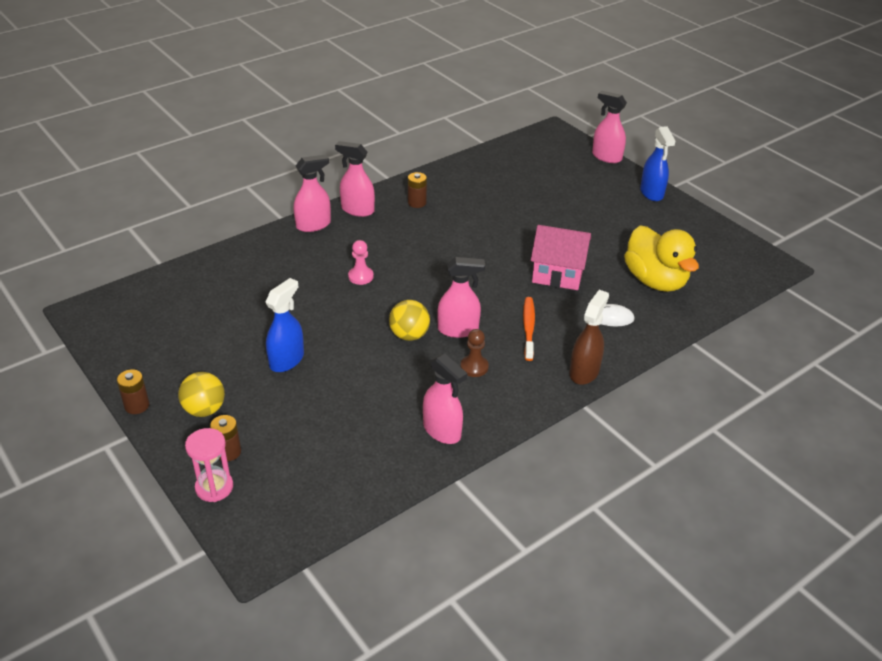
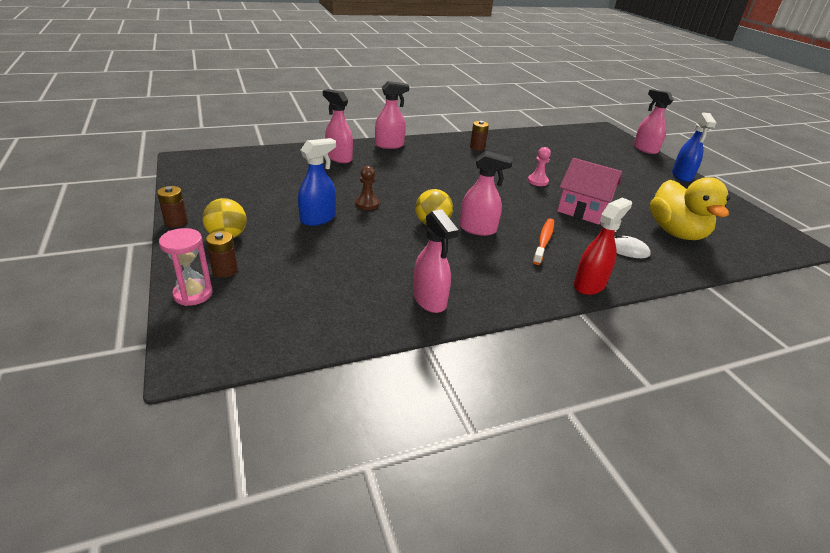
camera: 15 degrees right, 5 degrees down
(357, 210) = (428, 143): pink spray bottle -> pink spray bottle (339, 158)
(361, 276) = (410, 180): pink pawn -> pink pawn (537, 181)
(474, 367) = (481, 258): brown pawn -> brown pawn (367, 204)
(584, 372) = (589, 285): brown spray bottle -> red spray bottle

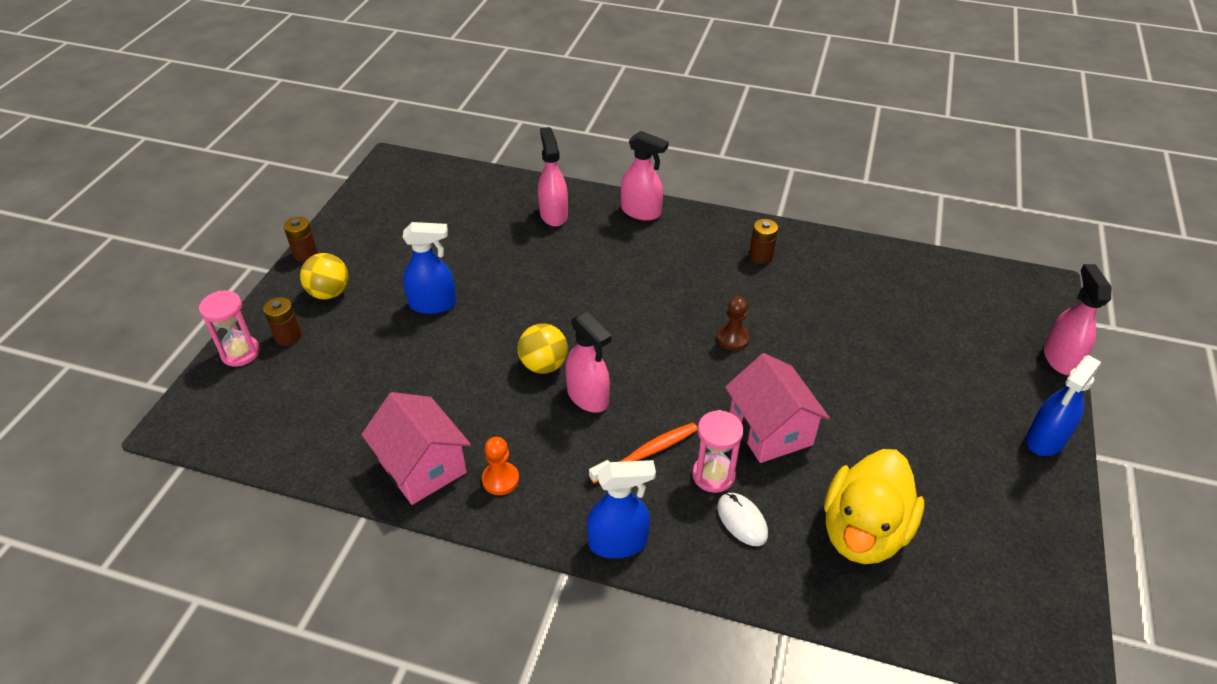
camera: 40 degrees right, 10 degrees up
(367, 204) = (506, 303): brown pawn -> brown pawn (733, 338)
(429, 300) = (422, 466): pink spray bottle -> pink house
(486, 285) = (500, 479): none -> orange pawn
(537, 181) = (771, 352): pink pawn -> none
(587, 237) = (713, 475): none -> pink hourglass
(589, 285) = (618, 542): red spray bottle -> blue spray bottle

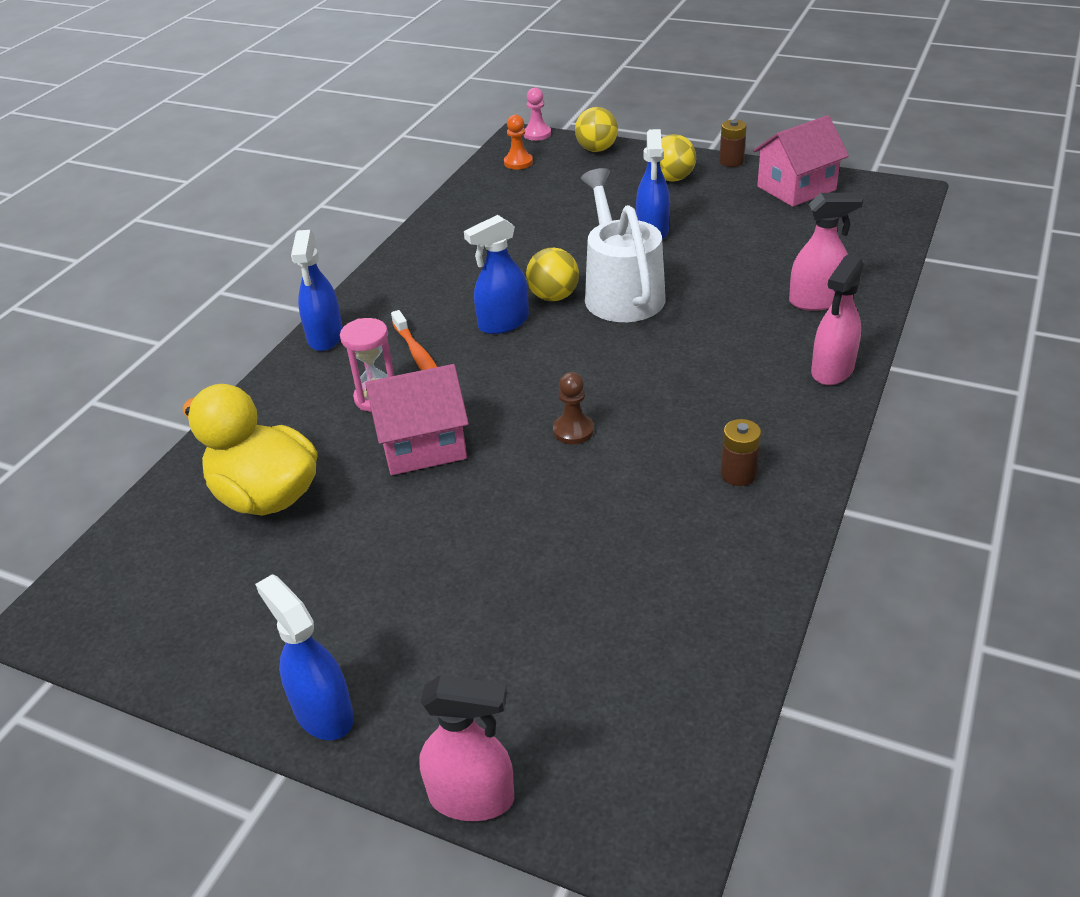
camera: 100 degrees right, 5 degrees down
(176, 410) = (537, 134): none -> pink pawn
(240, 353) = (596, 149): pink hourglass -> yellow ball
(288, 336) = (614, 166): brown battery -> none
(422, 466) = (445, 239): pink house -> pink house (796, 188)
(500, 479) = (417, 276): orange pawn -> orange pawn (518, 162)
(537, 321) = (621, 292): none -> white watering can
(588, 397) = (503, 323): pink spray bottle -> blue spray bottle
(742, 520) = (316, 411): white mouse -> none

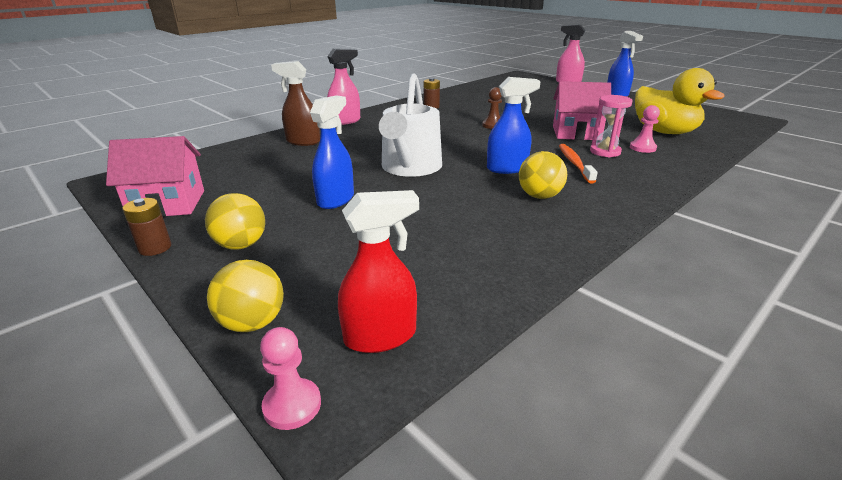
camera: 160 degrees left, 10 degrees down
(318, 425) = (642, 148): none -> pink pawn
(325, 337) = (653, 187): blue spray bottle -> none
(518, 162) = (381, 336): orange pawn -> red spray bottle
(553, 297) = (460, 175): yellow ball -> yellow ball (539, 196)
(816, 301) = (303, 141): pink spray bottle -> brown spray bottle

